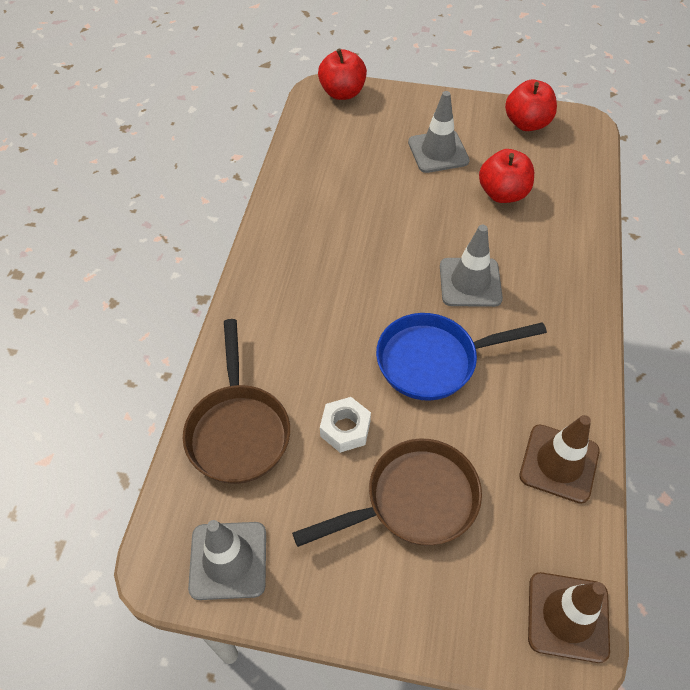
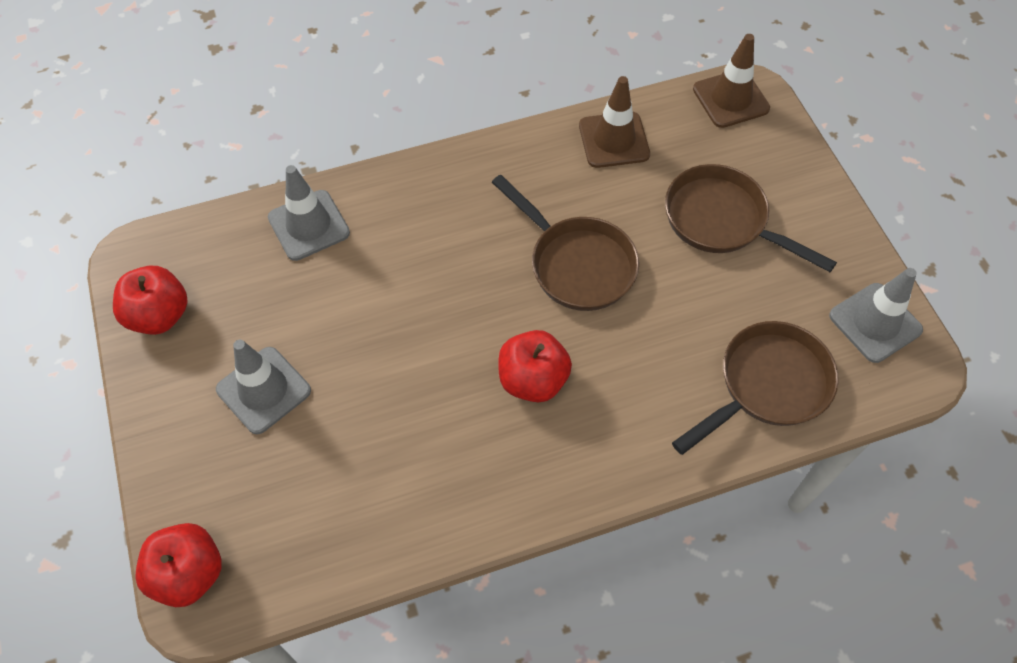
camera: 120 degrees left, 5 degrees up
(345, 429) = (698, 300): white nut -> none
(434, 361) = (576, 264): blue pan -> brown pan
(470, 282) = (459, 273): grey traffic cone -> grey traffic cone (309, 225)
(502, 193) = (306, 294): red apple -> red apple (533, 380)

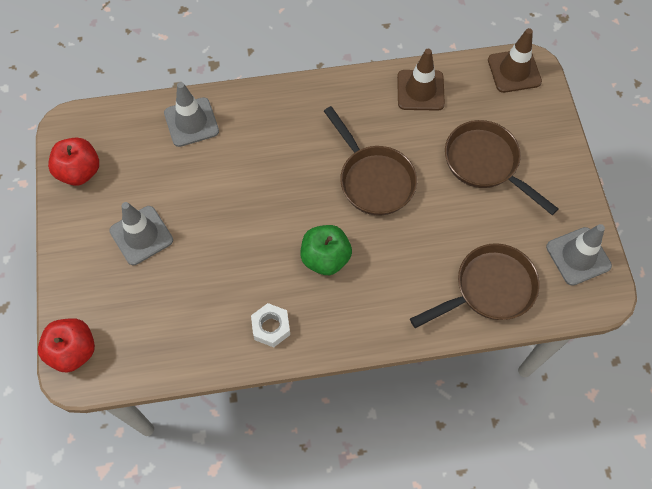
camera: 10 degrees right, 5 degrees up
(475, 489) = (271, 327): none -> white nut
(533, 380) = (325, 258): red apple -> green apple

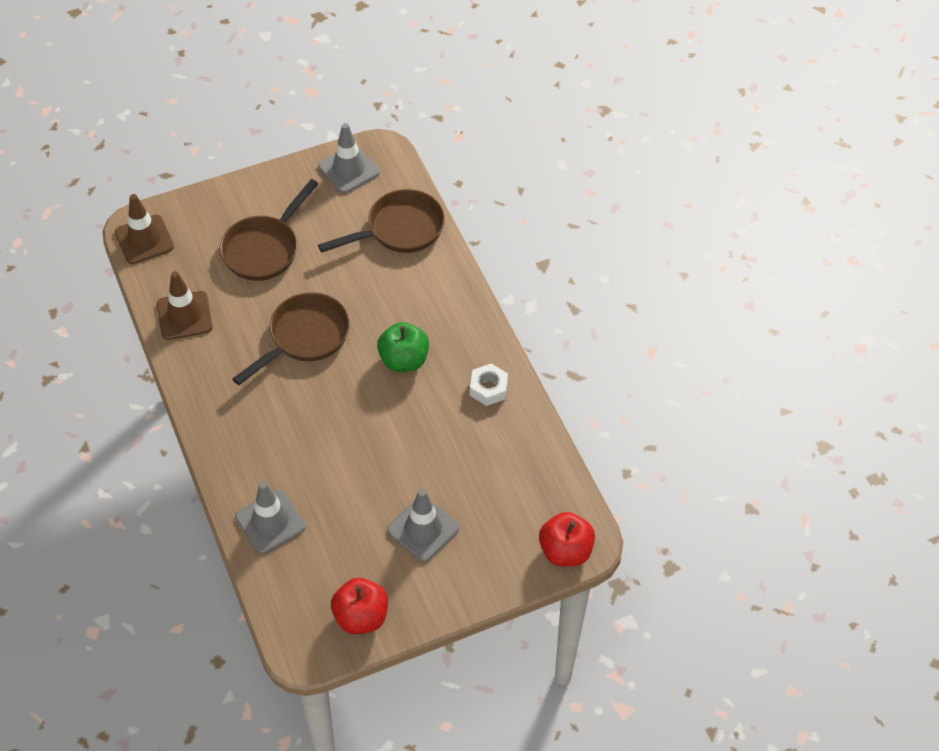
camera: 105 degrees left, 10 degrees down
(489, 289) = (399, 229): brown pan -> brown pan turned 105 degrees clockwise

